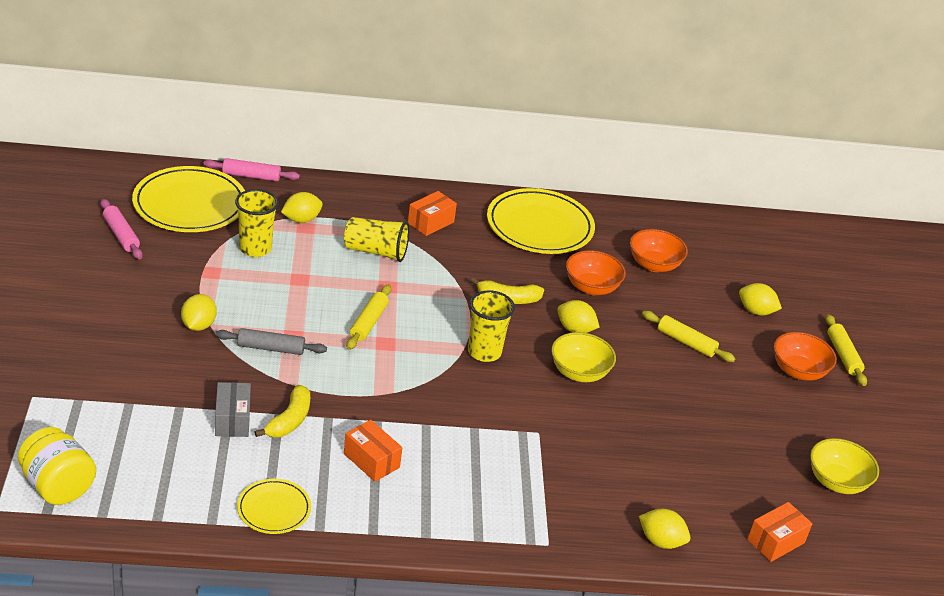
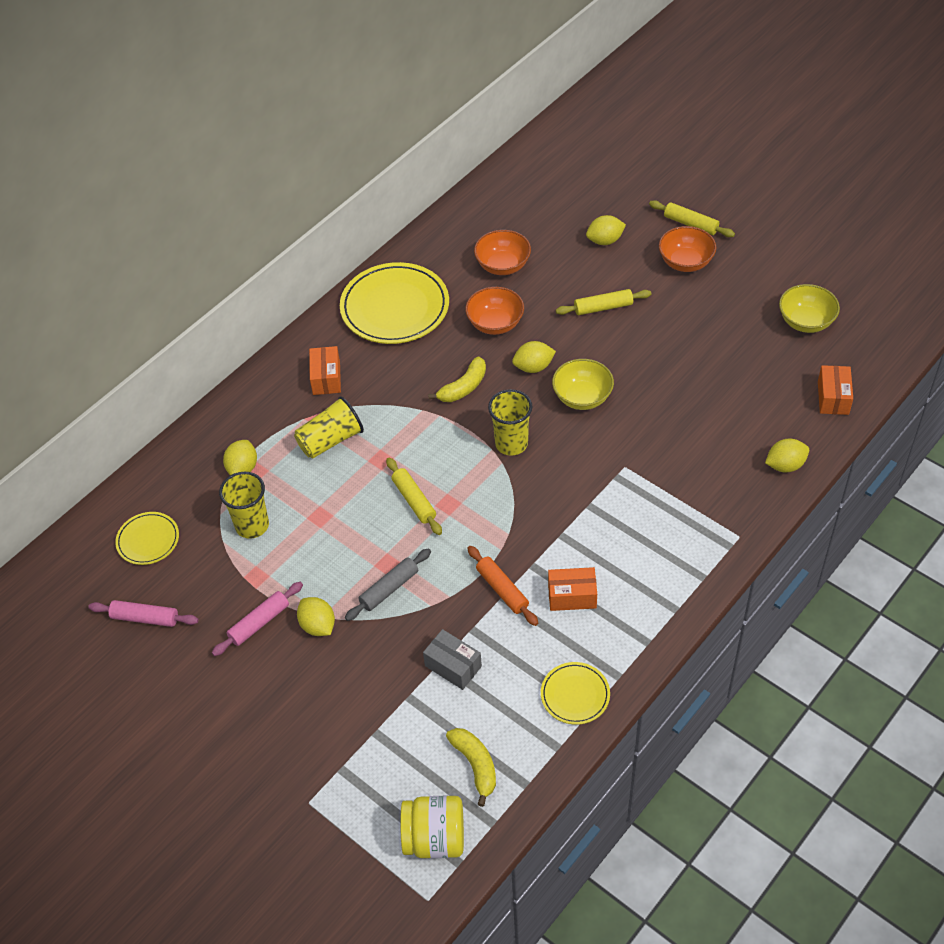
camera: 40 degrees left, 15 degrees up
(190, 204) = (148, 540): yellow plate -> yellow plate, size x0.52
(251, 176) = (149, 470): pink rolling pin -> pink rolling pin (259, 623)
(289, 420) = (485, 625): yellow banana -> yellow banana (475, 765)
(335, 414) = (502, 589): none -> orange rolling pin

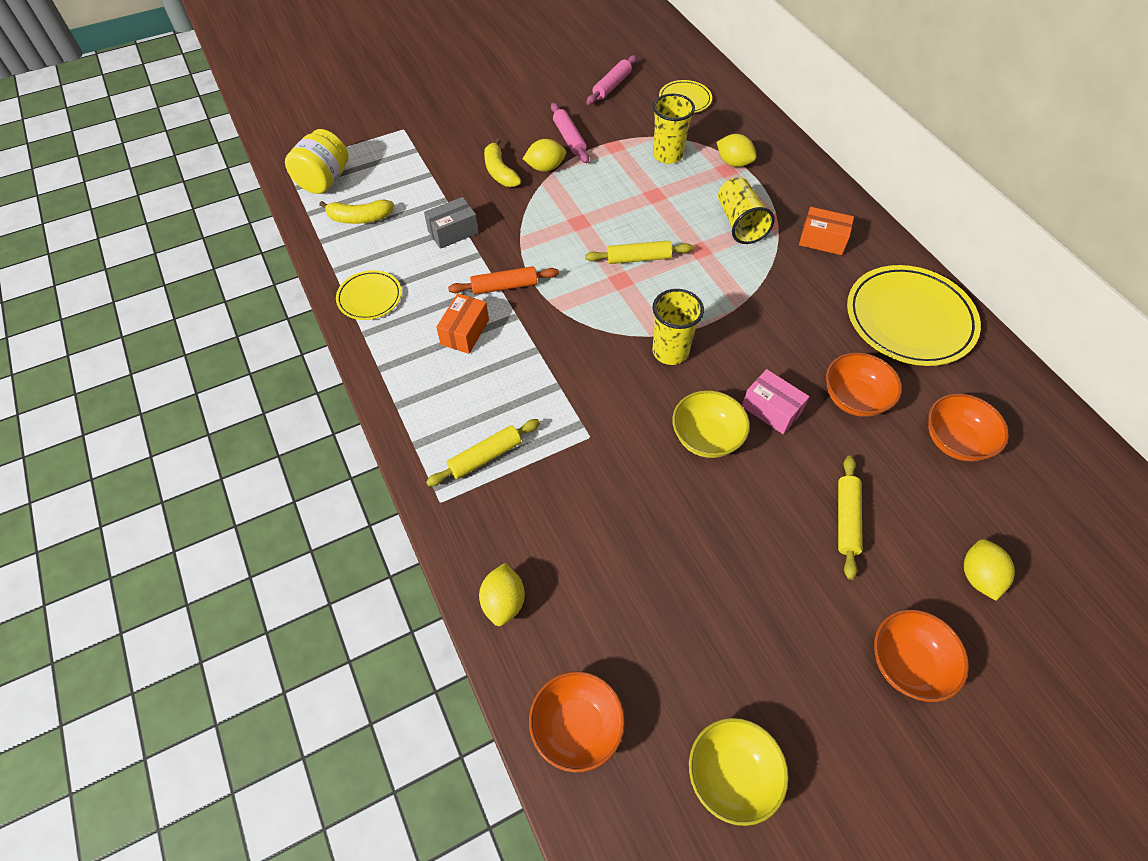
camera: 110 degrees right, 5 degrees up
(389, 589) = (553, 216): grey rolling pin -> none
(463, 387) = (766, 339): yellow banana -> yellow banana (500, 172)
(533, 367) = (771, 409): yellow lemon -> pink box
(690, 224) = (992, 713): yellow rolling pin -> yellow rolling pin (485, 457)
(833, 398) = (576, 727): orange box -> orange bowl

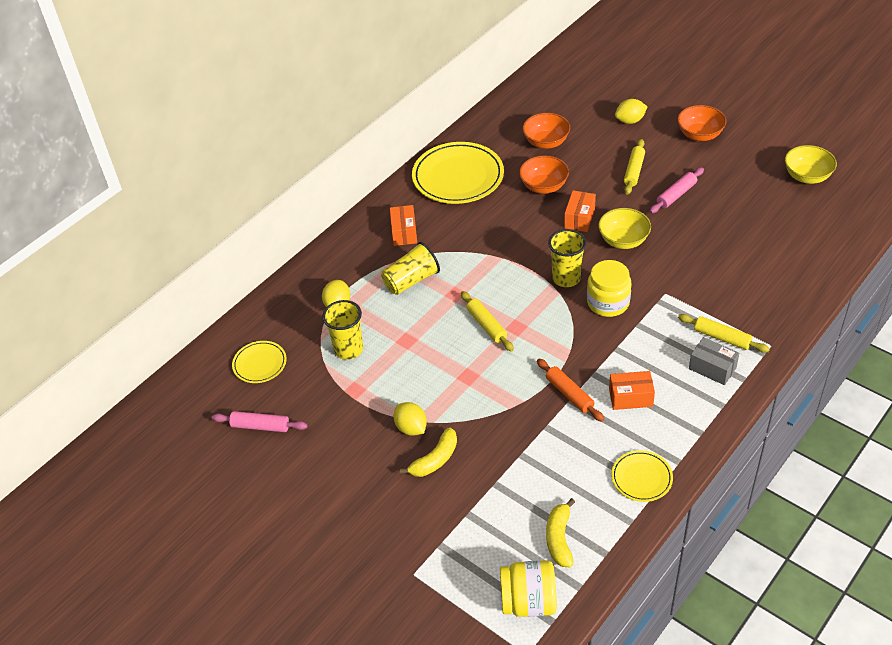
camera: 110 degrees left, 10 degrees down
(360, 218) = (559, 538): yellow banana -> yellow banana turned 150 degrees counterclockwise
(453, 232) = (532, 457): grey box -> grey box (712, 368)
(503, 602) = (803, 288): yellow lemon -> none
(569, 138) = (360, 427): pink rolling pin -> pink rolling pin (676, 195)
(576, 727) = (838, 234): orange bowl -> none
(608, 373) = (608, 302): none -> yellow jar
(771, 409) = (579, 218): pink box -> orange box
(846, 519) = (634, 171): yellow rolling pin -> yellow rolling pin turned 60 degrees counterclockwise

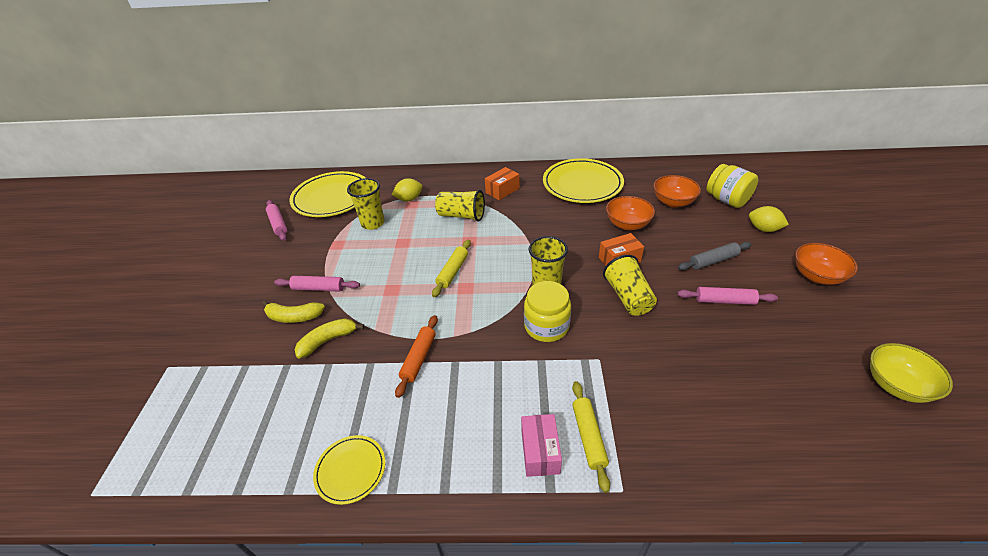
camera: 50 degrees right, 5 degrees down
(260, 364) = (332, 197): yellow plate -> yellow plate, size x1.94
(411, 428) = (319, 288): yellow lemon -> pink rolling pin
(528, 601) = (156, 461): yellow jar -> yellow jar (727, 200)
(559, 538) = (242, 444): yellow banana -> yellow banana (327, 340)
(623, 240) = (628, 297): yellow bowl -> yellow cup
(630, 397) = (447, 404): orange box -> none
(634, 171) = (713, 261): yellow rolling pin -> grey rolling pin
(712, 368) = (540, 452): grey box -> pink box

